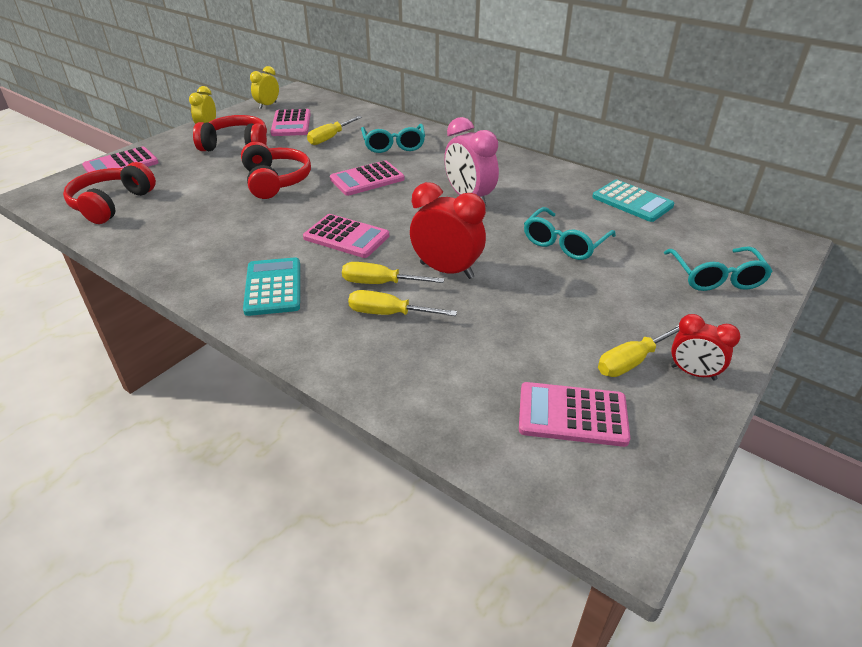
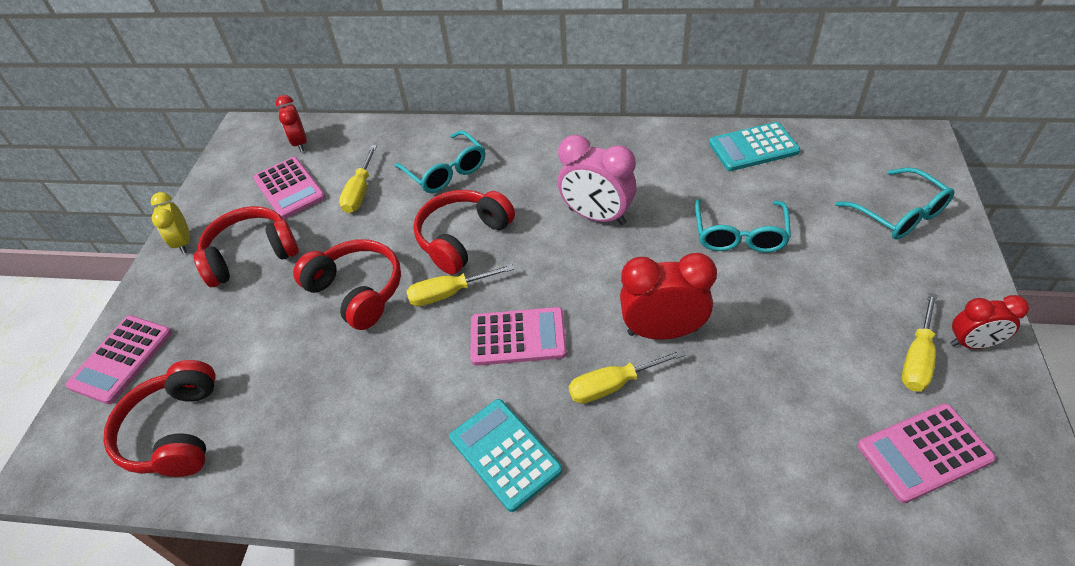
camera: 25 degrees left, 10 degrees up
(267, 105) = (229, 170): yellow clock -> none
(321, 106) = (300, 143): none -> red clock
(367, 179) = (462, 238): pink calculator -> red headphones
(389, 314) = (659, 422): yellow screwdriver -> yellow screwdriver (449, 293)
(632, 202) = (753, 147): turquoise calculator -> turquoise calculator turned 150 degrees clockwise

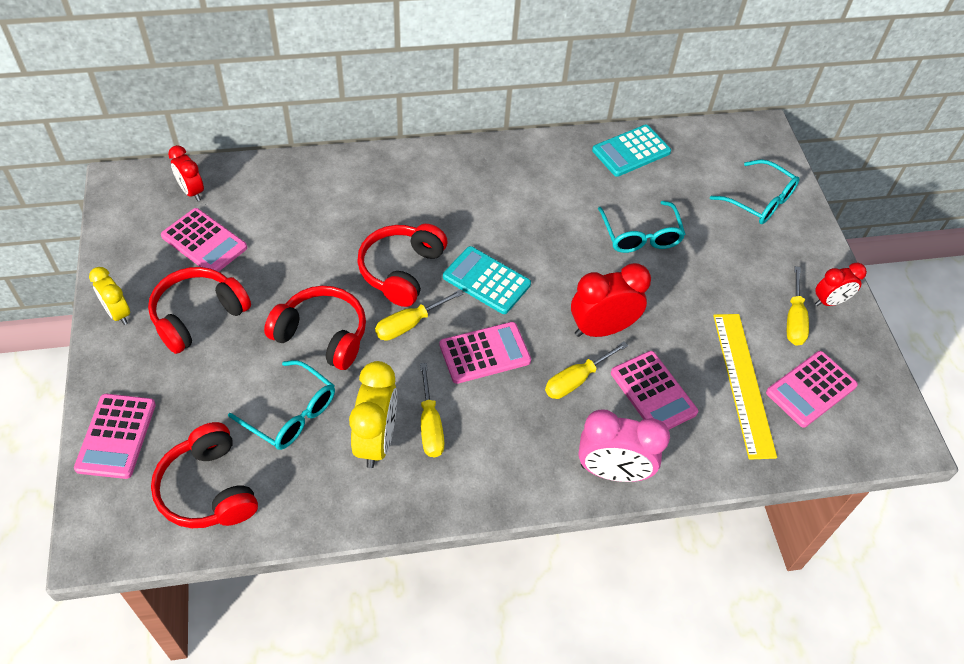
camera: 25 degrees left, 5 degrees up
(360, 191) = (281, 236): yellow screwdriver -> yellow screwdriver (430, 425)
(363, 413) = (376, 440): none -> yellow clock
(446, 172) = (359, 206): turquoise glasses -> turquoise glasses (291, 414)
(505, 454) = (509, 450): turquoise calculator -> turquoise calculator (486, 281)
(597, 216) = (516, 233): pink clock -> pink clock (612, 471)
(704, 418) = (653, 393): none -> pink calculator
(827, 427) = (743, 383): none -> yellow ruler

